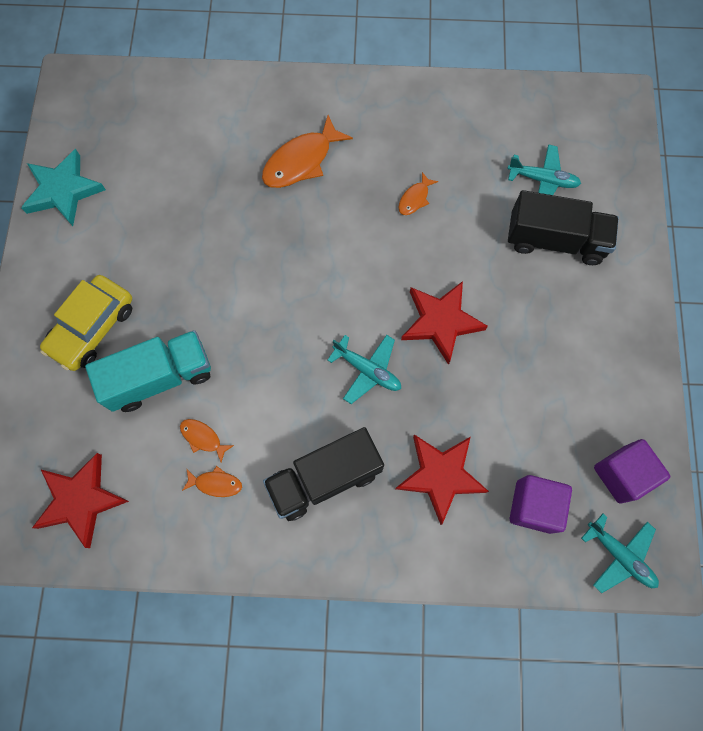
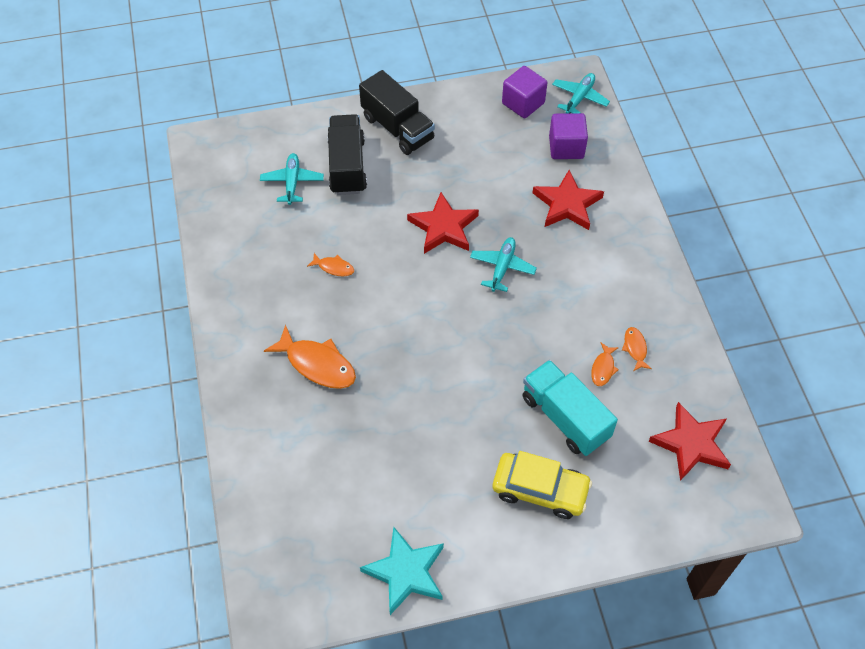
camera: 105 degrees left, 15 degrees down
(325, 478) = (599, 276): black truck -> black truck (397, 128)

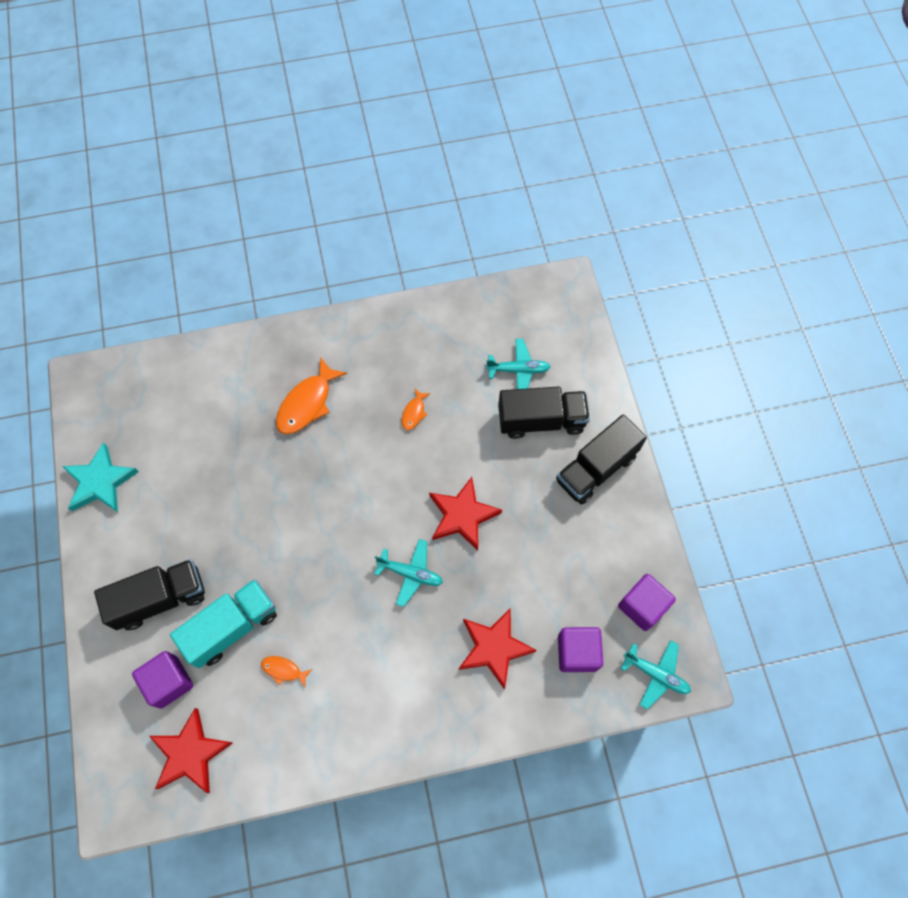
camera: 90 degrees right, 10 degrees up
(540, 490) = (160, 599): yellow car -> black truck
(625, 471) = (169, 682): none -> purple cube
(635, 348) = (305, 706): orange fish -> none

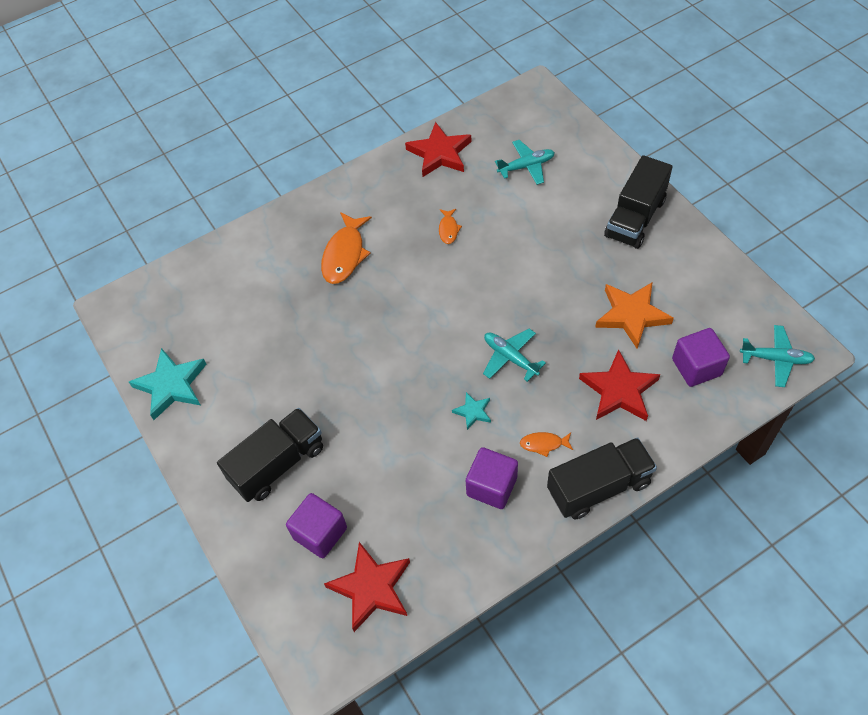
camera: 15 degrees left, 10 degrees down
(232, 627) = (361, 463): turquoise truck -> none
(283, 670) = (429, 481): orange fish -> orange fish (543, 444)
(352, 616) = (473, 412): none -> turquoise star
(410, 573) = (510, 357): turquoise plane -> turquoise plane turned 135 degrees counterclockwise
(462, 515) = (534, 295): red star -> red star (440, 153)
(541, 420) = (566, 197): black truck -> black truck (598, 487)
(543, 573) = (631, 315): none -> orange star
(642, 606) = (734, 310): purple cube -> purple cube (491, 486)

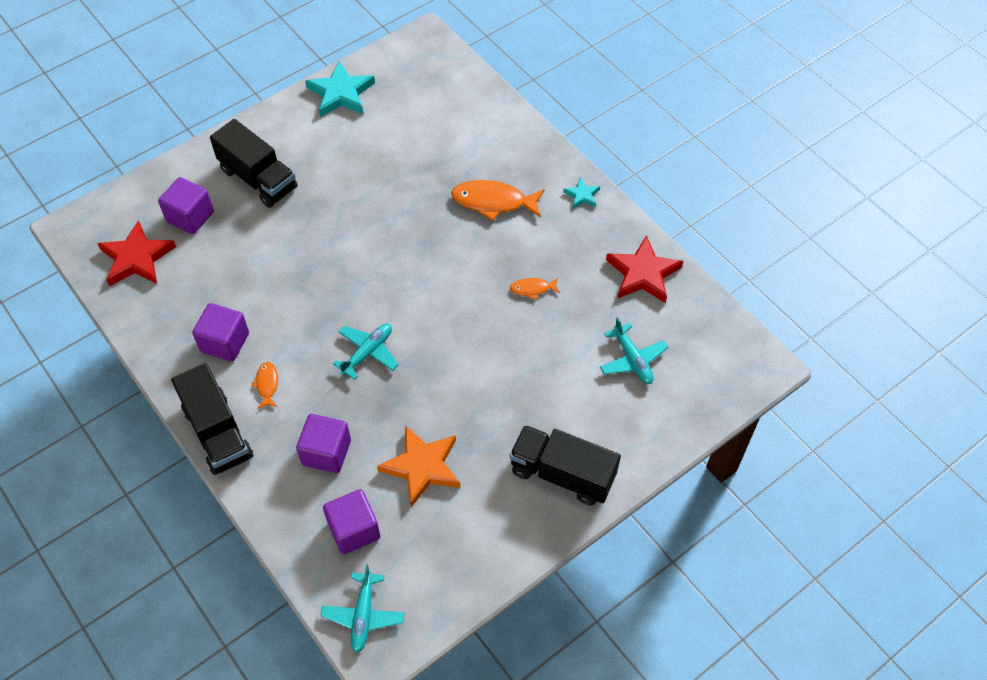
camera: 80 degrees right, 0 degrees up
(473, 412) = (305, 323): turquoise star -> turquoise star (582, 195)
(619, 390) = (326, 452): red star -> purple cube

